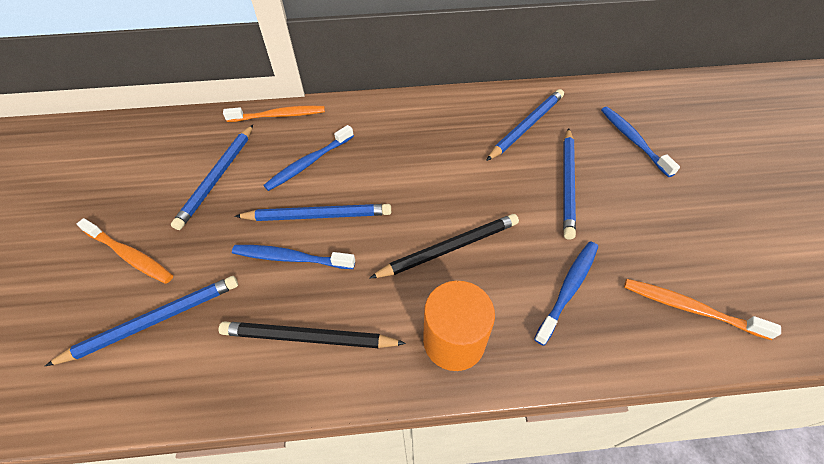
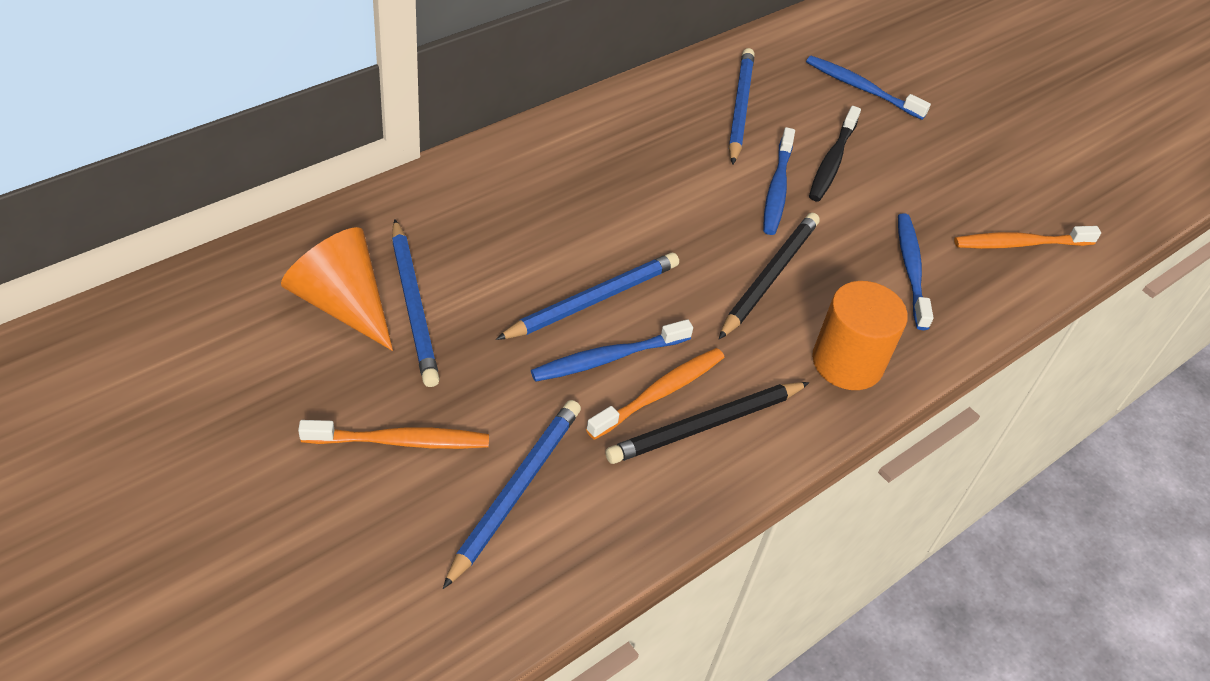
camera: 40 degrees left, 5 degrees down
(185, 162) = (342, 303): none -> orange cone
(279, 115) = (413, 195): orange toothbrush -> orange toothbrush (660, 393)
(309, 163) = (519, 243): blue toothbrush -> blue toothbrush (777, 189)
(567, 183) = (832, 161): blue pencil -> black toothbrush

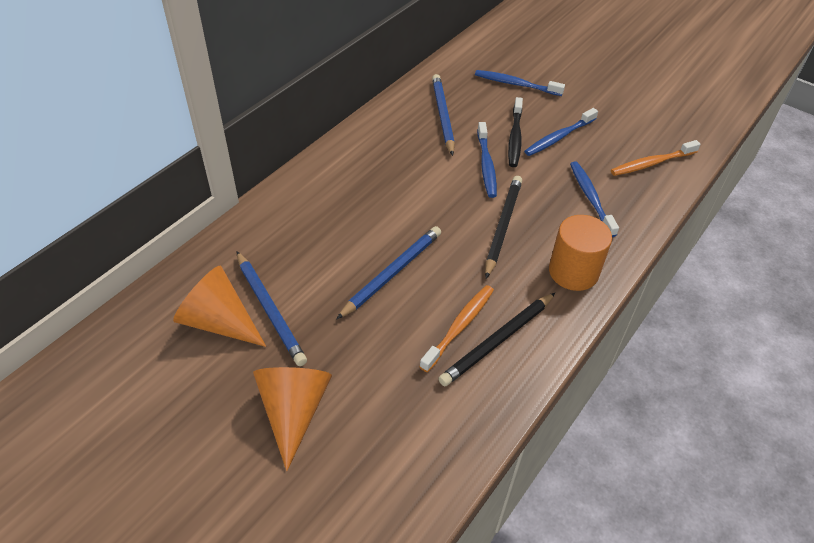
camera: 10 degrees left, 0 degrees up
(400, 441) = (294, 411): orange toothbrush -> orange cone
(516, 491) = (386, 424): blue pencil -> none
(608, 358) = (416, 311): blue toothbrush -> blue toothbrush (559, 137)

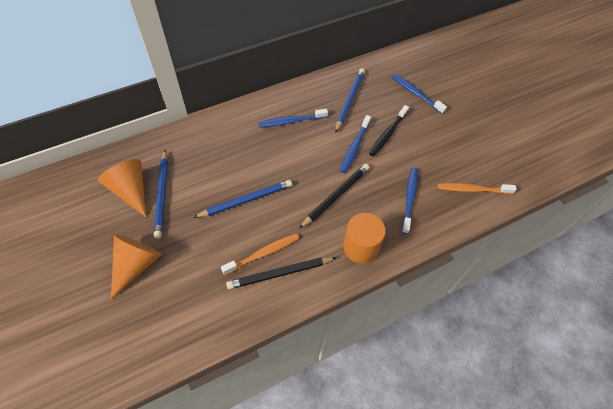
camera: 25 degrees right, 10 degrees up
(559, 137) = (418, 145): blue toothbrush -> blue toothbrush (291, 121)

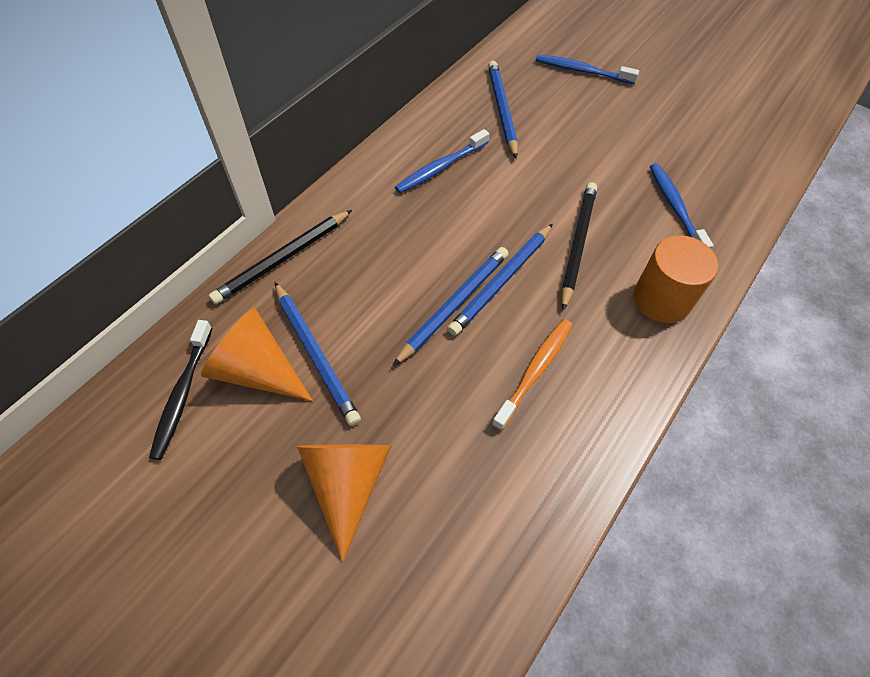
camera: 25 degrees left, 0 degrees up
(280, 198) = (501, 281): none -> blue pencil
(280, 273) = (580, 388): black pencil -> black pencil (283, 259)
(354, 147) = (554, 169): blue toothbrush -> none
(387, 134) = (585, 135): black toothbrush -> black toothbrush (182, 394)
(472, 189) = (741, 164): orange toothbrush -> none

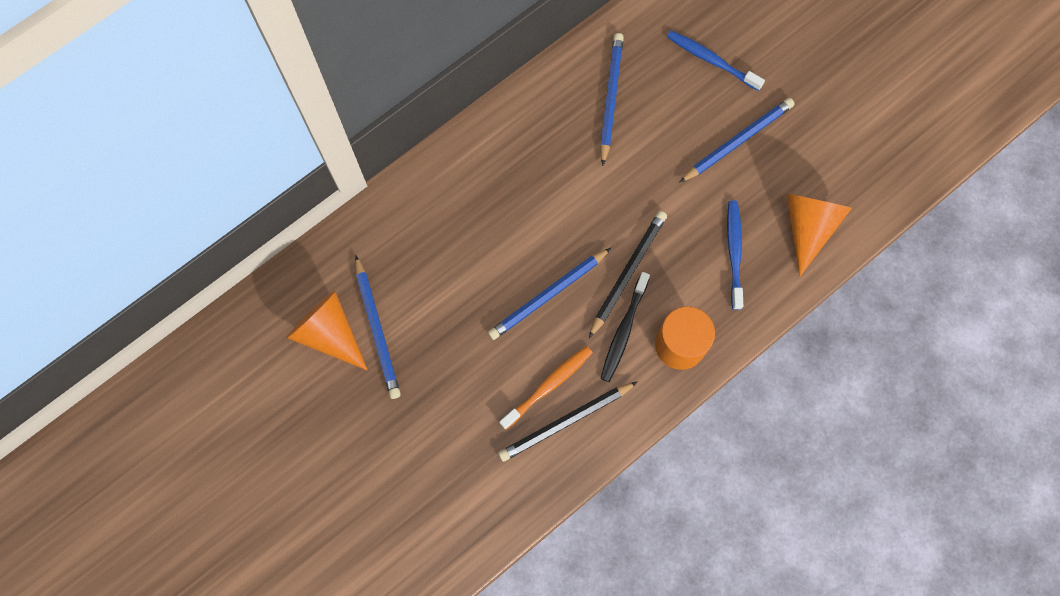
camera: 15 degrees right, 15 degrees up
(182, 394) = (269, 340): black toothbrush -> black toothbrush (623, 331)
(283, 259) = (367, 230): black pencil -> black pencil (565, 422)
(348, 484) = (380, 443): orange cone -> orange cone (808, 227)
(440, 167) = (529, 158): blue toothbrush -> none
(454, 305) = (500, 310): blue pencil -> blue pencil (737, 141)

